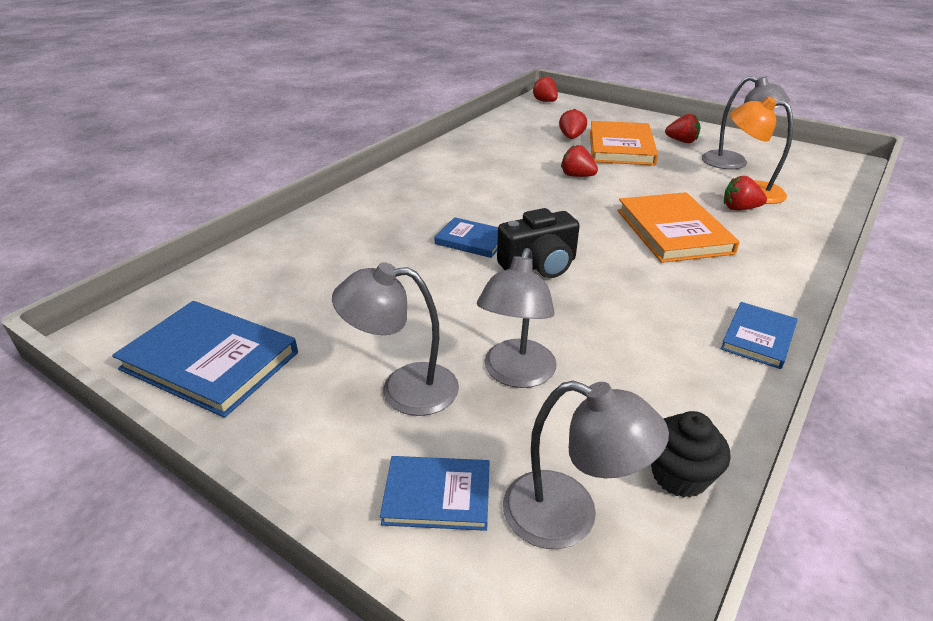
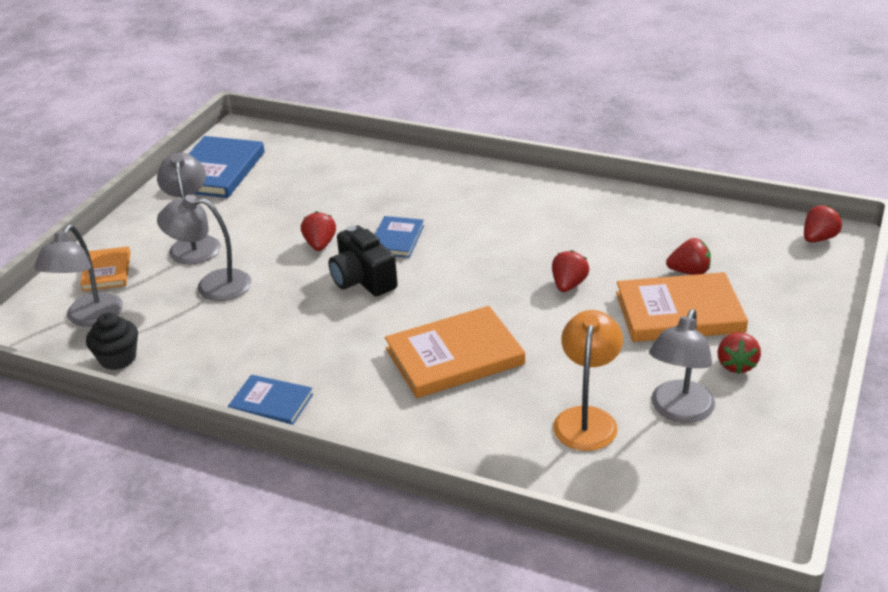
camera: 80 degrees right, 0 degrees up
(437, 495) = (107, 271): blue book -> orange book
(739, 209) = (531, 408): red strawberry -> red strawberry (320, 244)

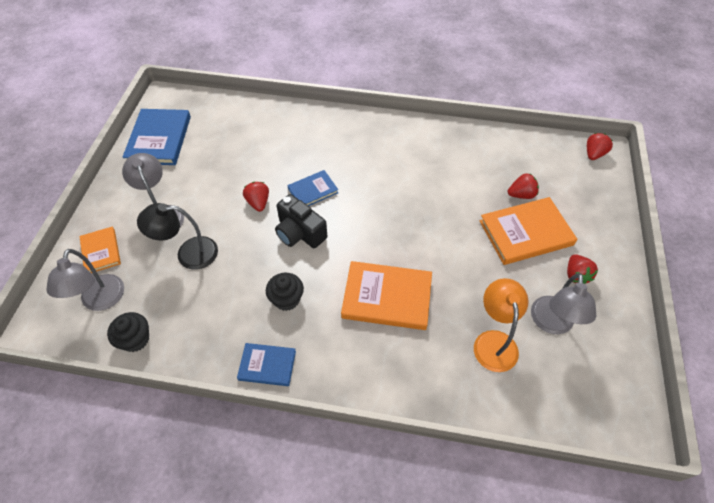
camera: 15 degrees left, 20 degrees up
(212, 285) = (188, 254): grey lamp -> black lamp
(320, 343) = (286, 299): none -> black cupcake
(396, 239) = (313, 190): blue book -> blue book turned 60 degrees clockwise
(454, 357) = (387, 297): orange book -> orange book turned 45 degrees clockwise
(568, 285) = (445, 218): red strawberry -> none

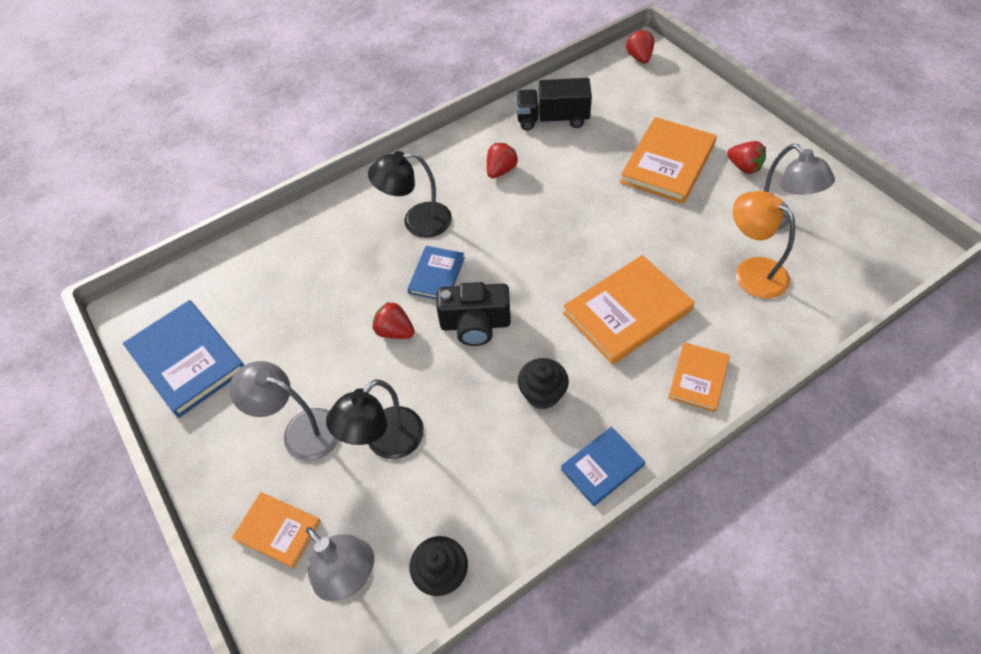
camera: 40 degrees left, 0 degrees up
(338, 154) = (417, 222): none -> black lamp
(378, 370) = (698, 378): none -> orange book
(486, 152) = (552, 119): none -> black truck
(521, 194) = (625, 134): red strawberry -> red strawberry (501, 170)

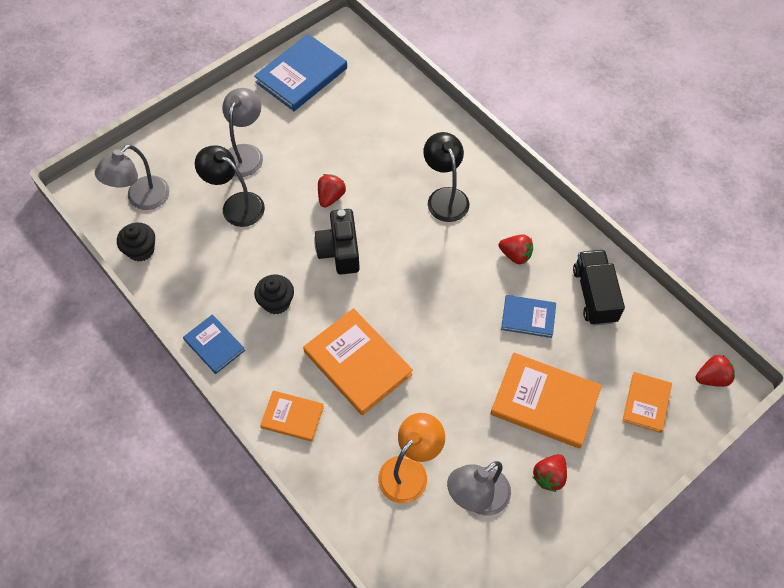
camera: 80 degrees right, 5 degrees up
(278, 530) = (174, 155): orange book -> orange book (646, 403)
(436, 275) = (388, 218): blue book -> blue book (528, 317)

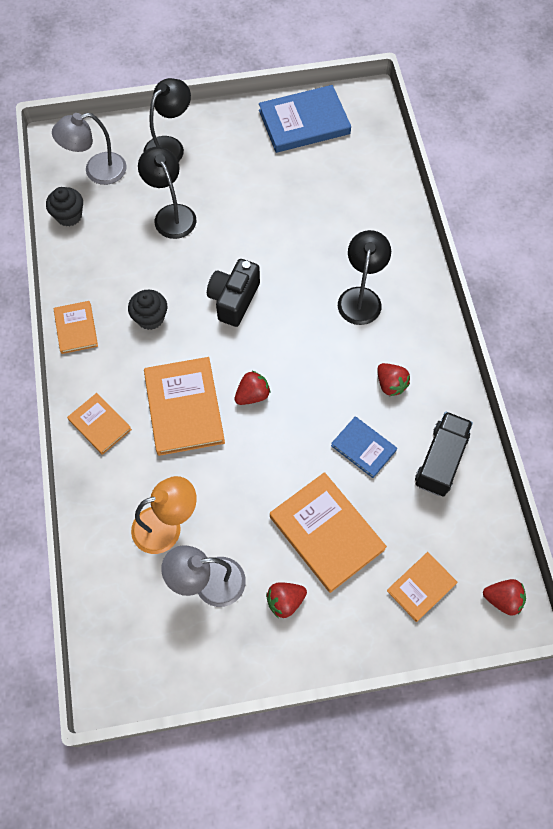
camera: 30 degrees right, 5 degrees up
(195, 148) = (169, 146): none -> black lamp
(214, 345) = (76, 328): blue book -> orange book
(245, 153) = (209, 171): grey lamp -> none
(331, 197) = (257, 247): red strawberry -> red strawberry (252, 395)

